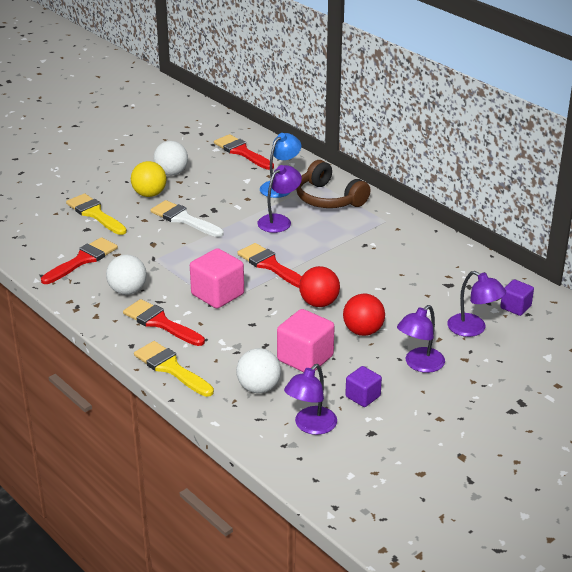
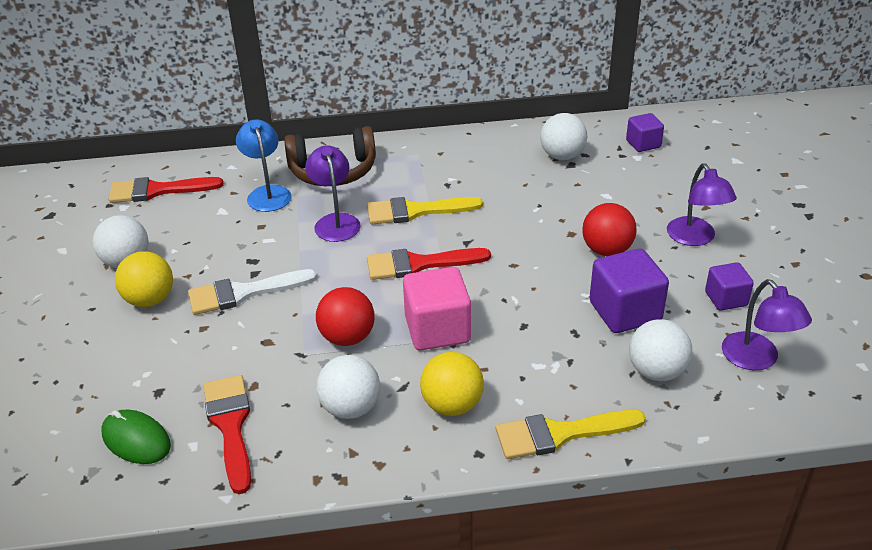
camera: 55 degrees left, 5 degrees up
(50, 238) = (136, 440): none -> green mouse
(95, 214) = (131, 369): yellow brush -> yellow brush (415, 211)
(160, 323) = (452, 405): red brush -> yellow ball
(305, 358) = (625, 312): pink cube -> purple cube
(319, 303) = (527, 259): red ball -> red ball (347, 337)
(454, 277) = (562, 156): none -> white ball
(473, 329) = (659, 181): purple lamp -> none

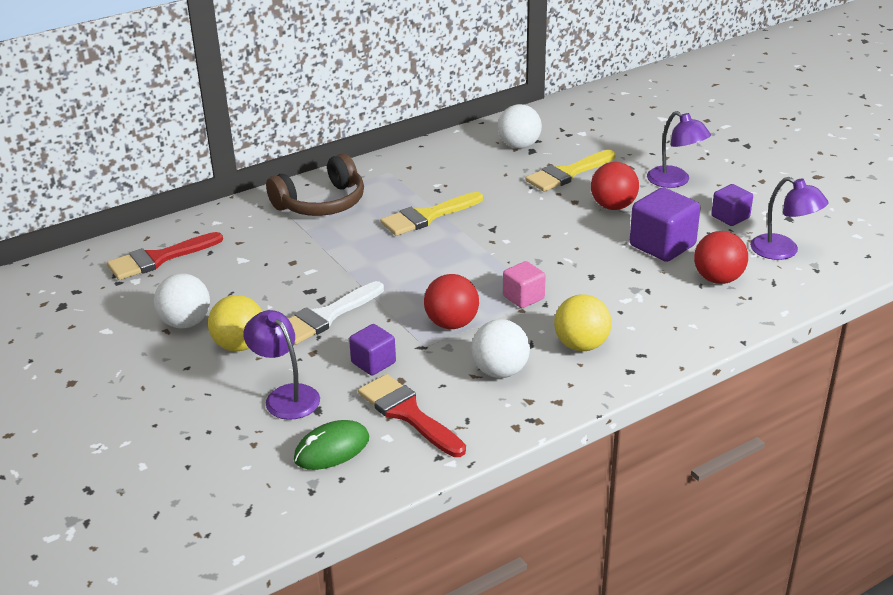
camera: 25 degrees left, 5 degrees down
(136, 440) = (331, 449): green mouse -> green mouse turned 45 degrees counterclockwise
(267, 193) = (274, 235): blue lamp -> none
(335, 221) = (361, 242): purple lamp -> purple lamp (286, 396)
(419, 264) = (465, 255): red brush -> none
(437, 329) = (523, 297): pink cube -> pink cube, size x0.60
(559, 434) = (680, 340): yellow brush -> yellow brush (567, 173)
(643, 144) = (579, 122): purple cube -> purple cube (373, 363)
(656, 371) = (718, 279): white ball -> red ball

